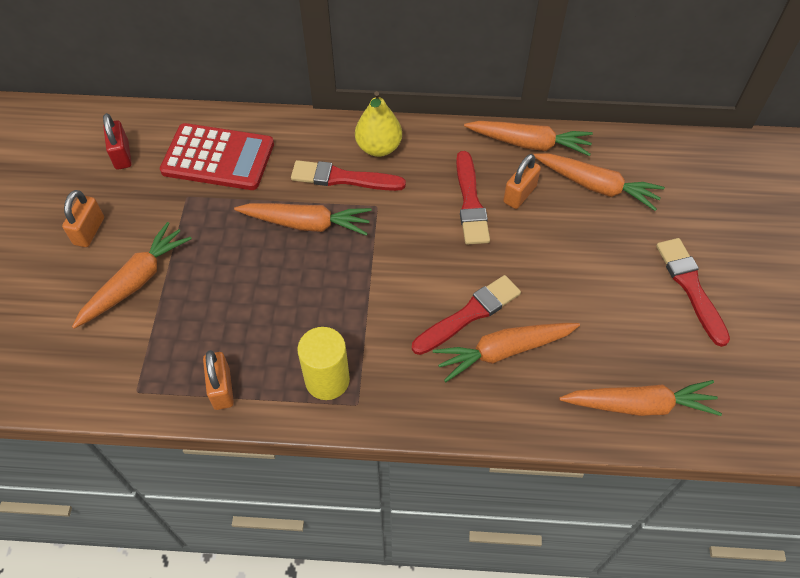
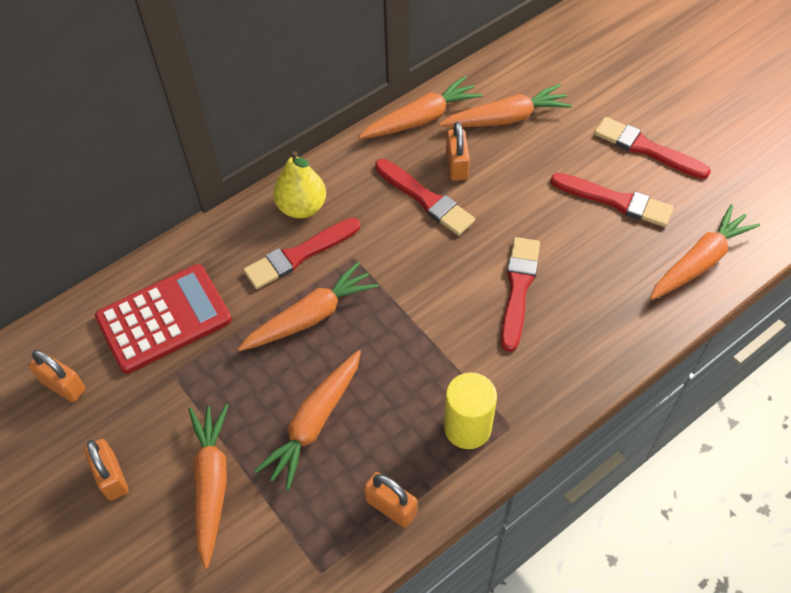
camera: 40 degrees left, 0 degrees up
(122, 155) = (63, 385): red padlock -> orange padlock
(504, 351) = (572, 297): orange carrot -> orange carrot (315, 422)
(618, 307) = (614, 201): none -> red brush

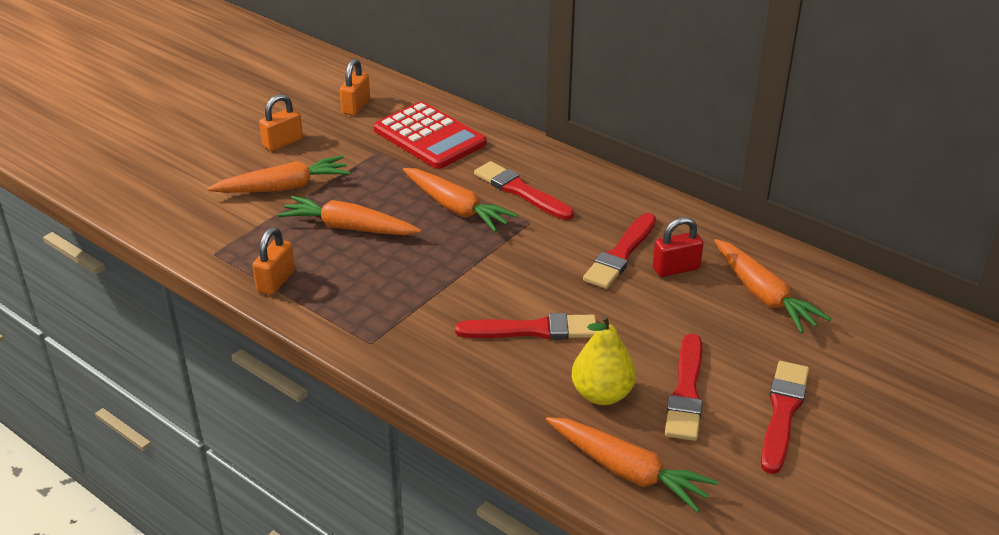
camera: 75 degrees right, 20 degrees down
(302, 207) = (575, 183): yellow pear -> yellow pear (602, 394)
(421, 119) = (726, 236): orange carrot -> none
(456, 165) = (676, 268): orange padlock -> red padlock
(467, 427) = (363, 315): yellow cylinder -> none

